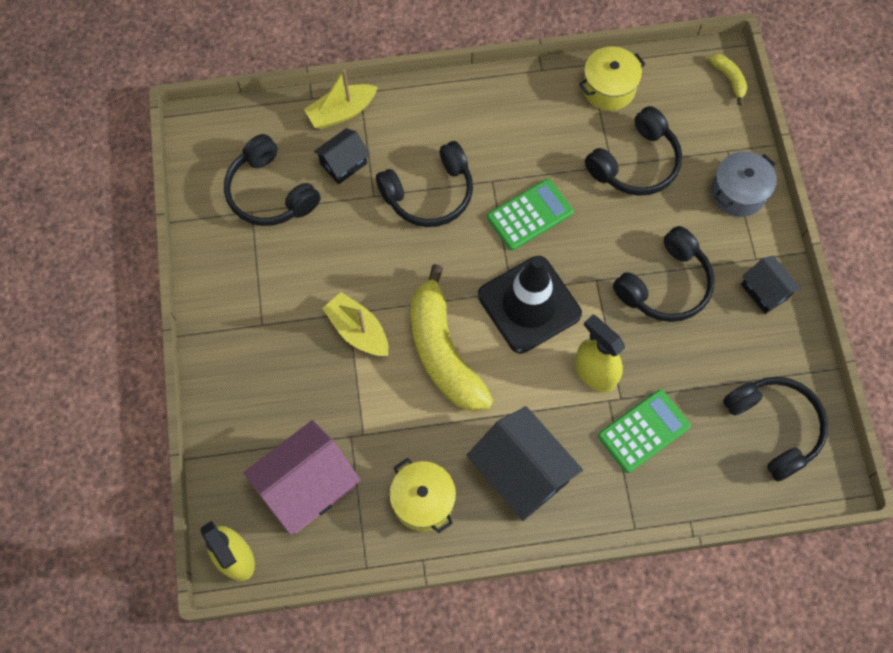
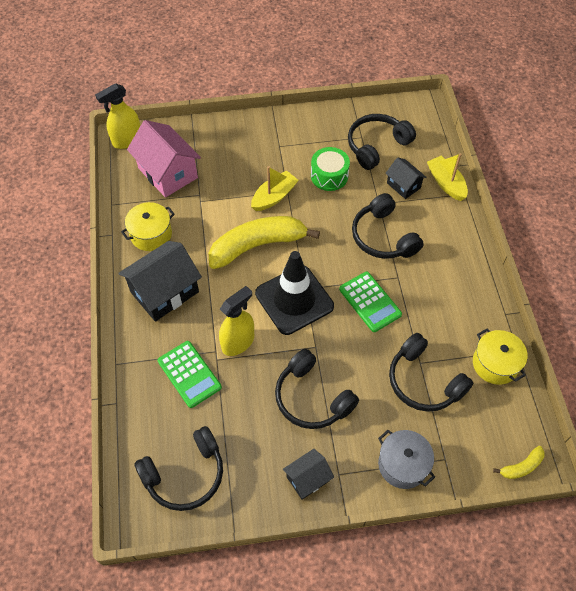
camera: 90 degrees right, 10 degrees down
(322, 257) = (329, 176): none -> green drum

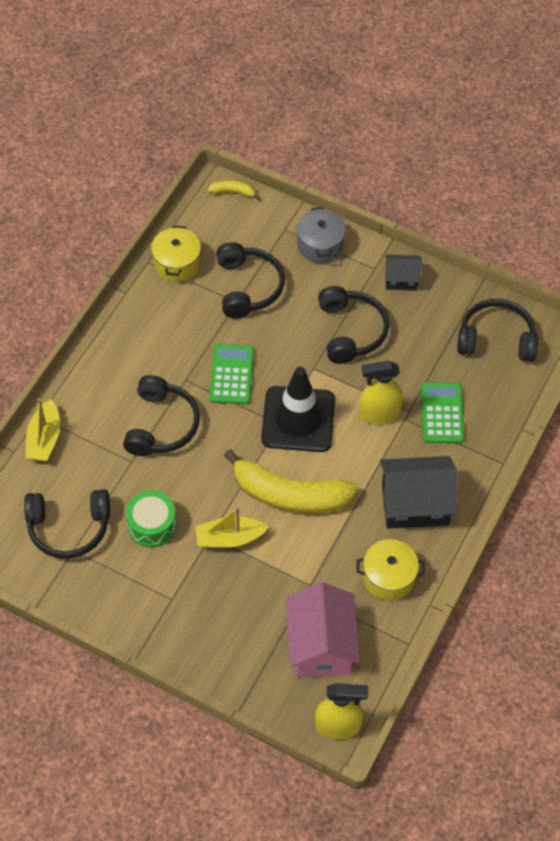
camera: 145 degrees left, 0 degrees up
(403, 185) = (88, 464): black house -> none

